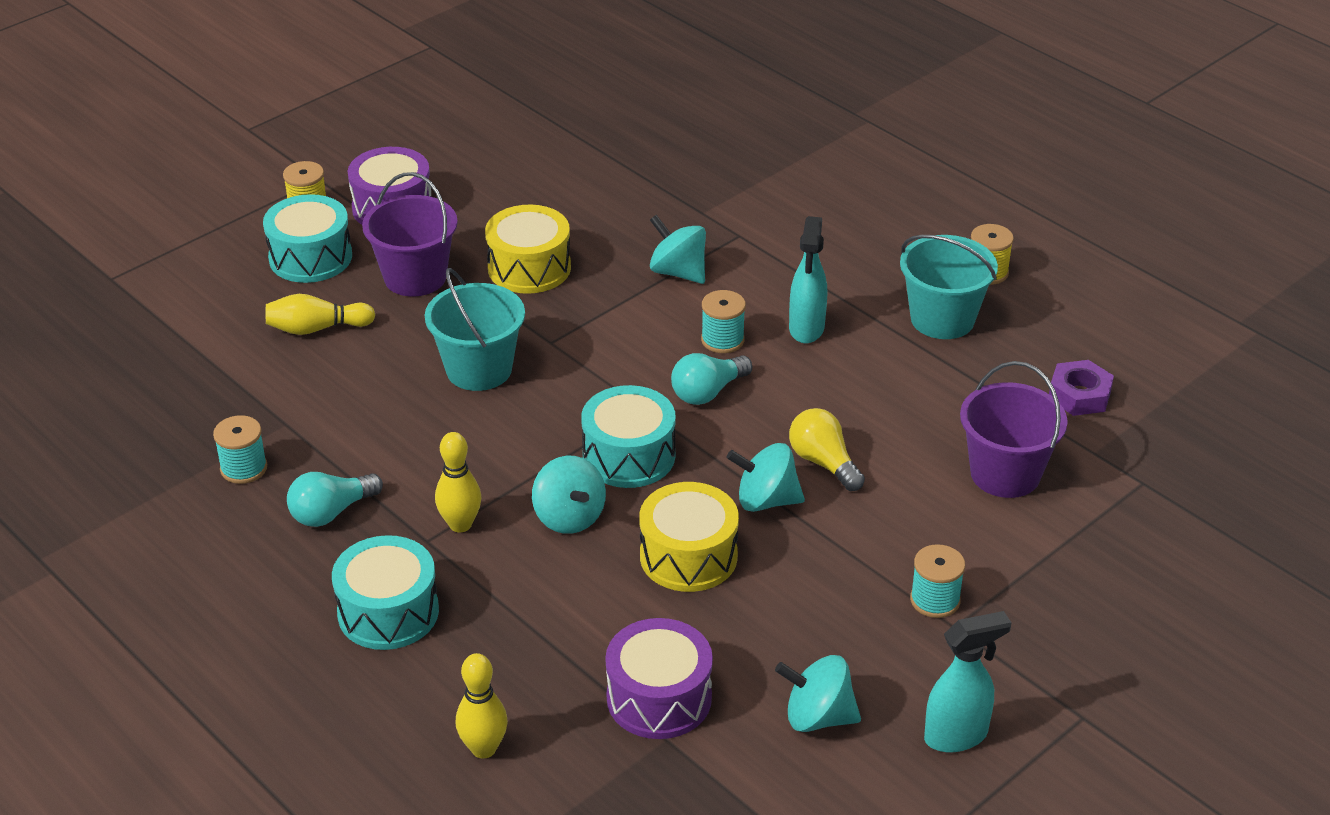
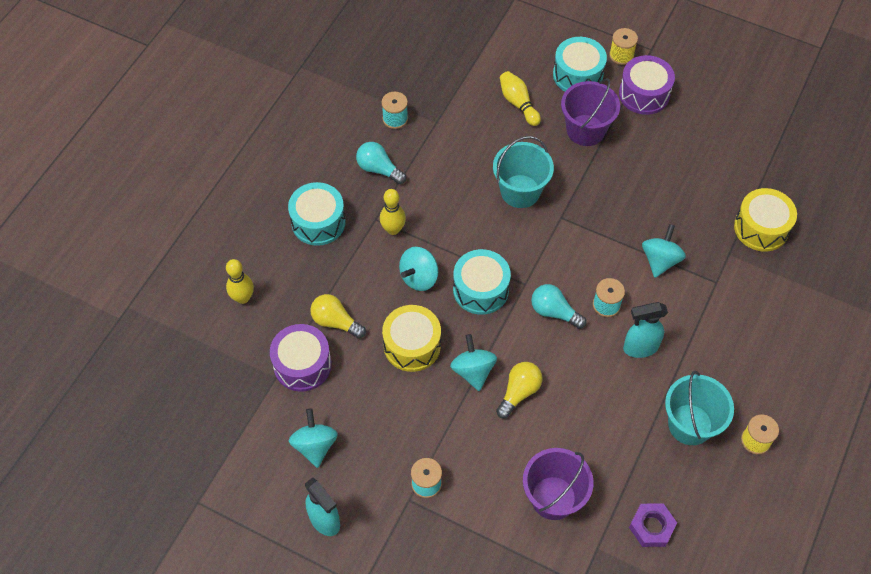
camera: 70 degrees right, 20 degrees up
(529, 268) = (623, 182): yellow drum -> yellow drum (761, 228)
(598, 637) = (335, 322): none -> yellow light bulb

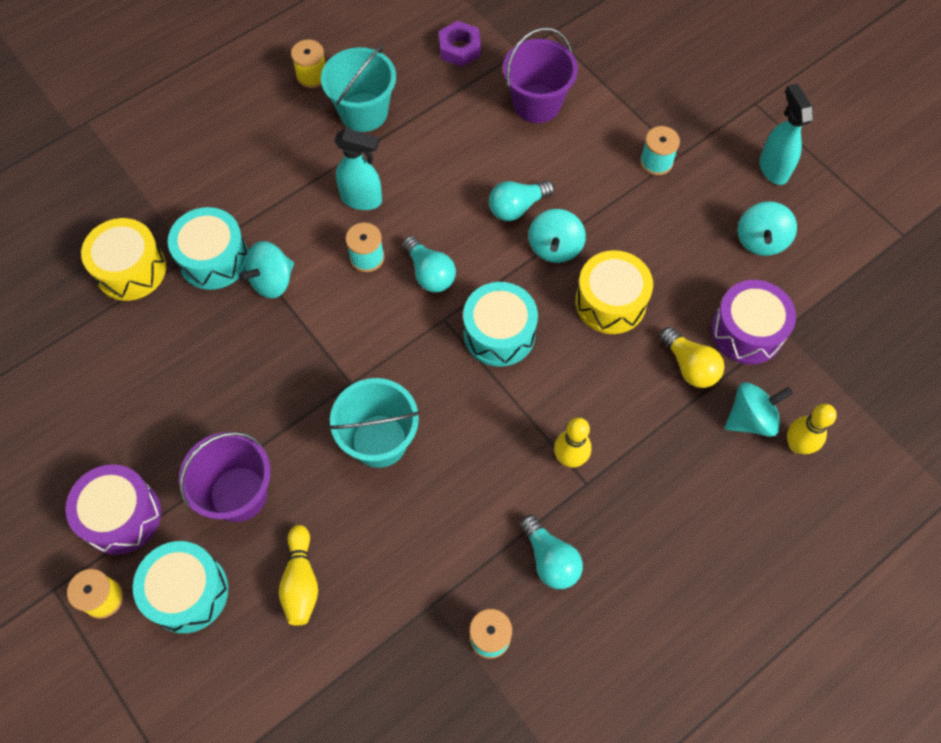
camera: 155 degrees left, 5 degrees up
(318, 222) = (665, 512): turquoise drum -> turquoise drum (213, 259)
(419, 277) = (565, 379): turquoise spinning top -> turquoise spinning top (751, 419)
(519, 392) = (517, 207): yellow light bulb -> turquoise light bulb

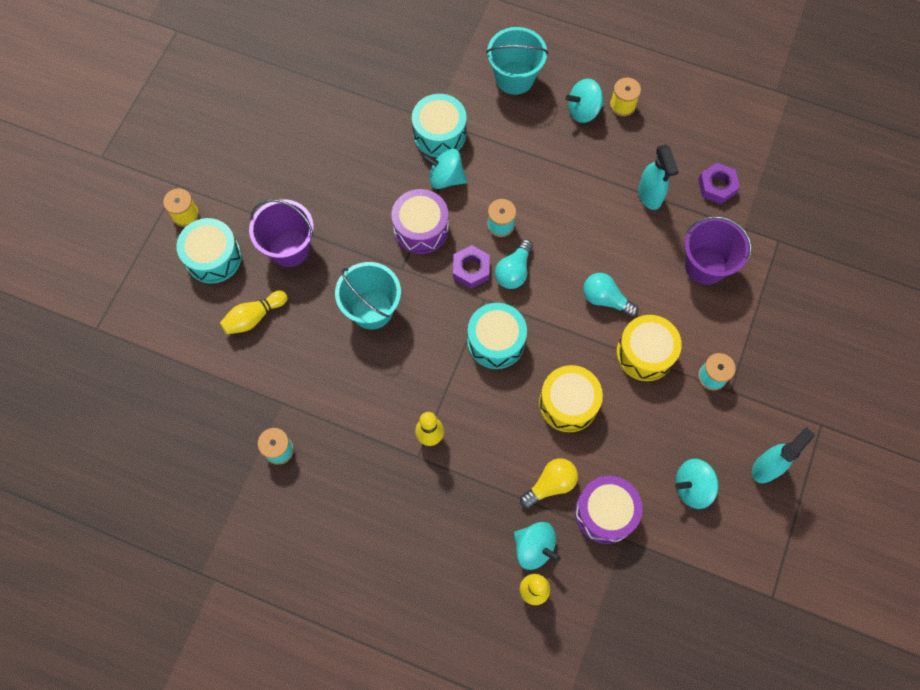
camera: 60 degrees right, 5 degrees up
(121, 516) = (239, 192): purple drum -> purple drum (421, 228)
(130, 269) = (401, 92): yellow drum -> yellow drum (645, 353)
(362, 199) = (543, 195): turquoise spray bottle -> turquoise spray bottle (649, 196)
(363, 112) = (615, 155): turquoise bucket -> turquoise bucket (514, 78)
(399, 313) = (471, 269): none -> purple nut
(550, 559) = (351, 461): turquoise light bulb -> none
(555, 247) = (588, 342): turquoise spinning top -> turquoise spinning top (583, 110)
(690, 366) = (550, 484): yellow light bulb -> yellow light bulb turned 150 degrees counterclockwise

